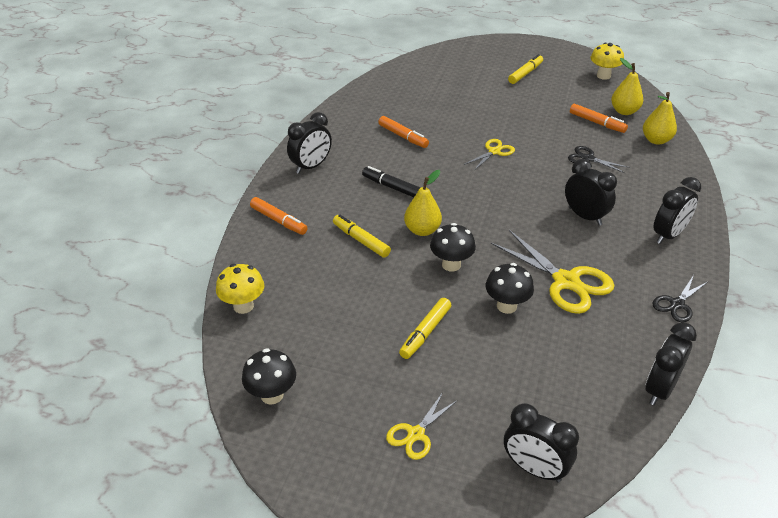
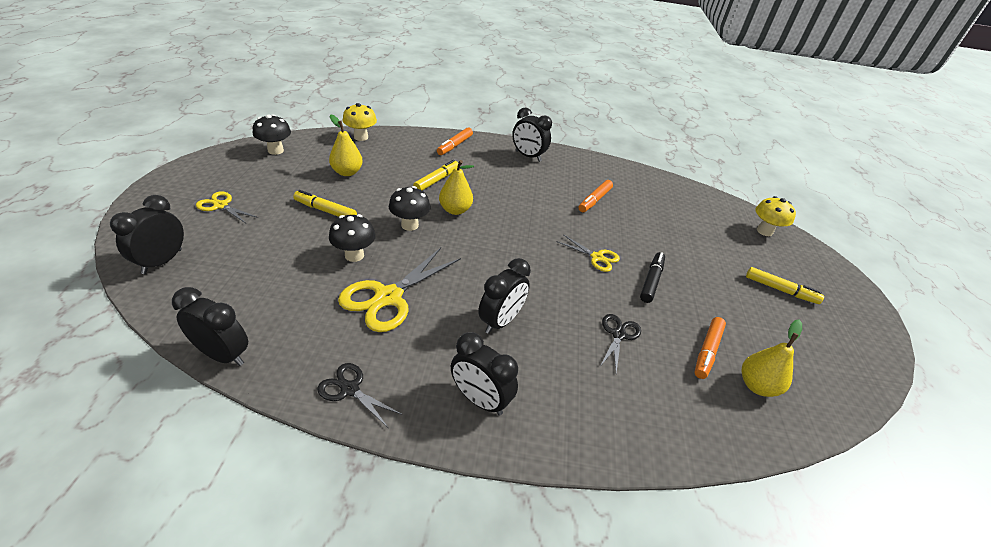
camera: 75 degrees right, 0 degrees up
(392, 187) = (513, 194): black marker -> black marker (651, 281)
(603, 76) = (840, 371): yellow mushroom -> yellow mushroom (764, 231)
(656, 140) = (700, 416): yellow pear -> yellow pear (347, 172)

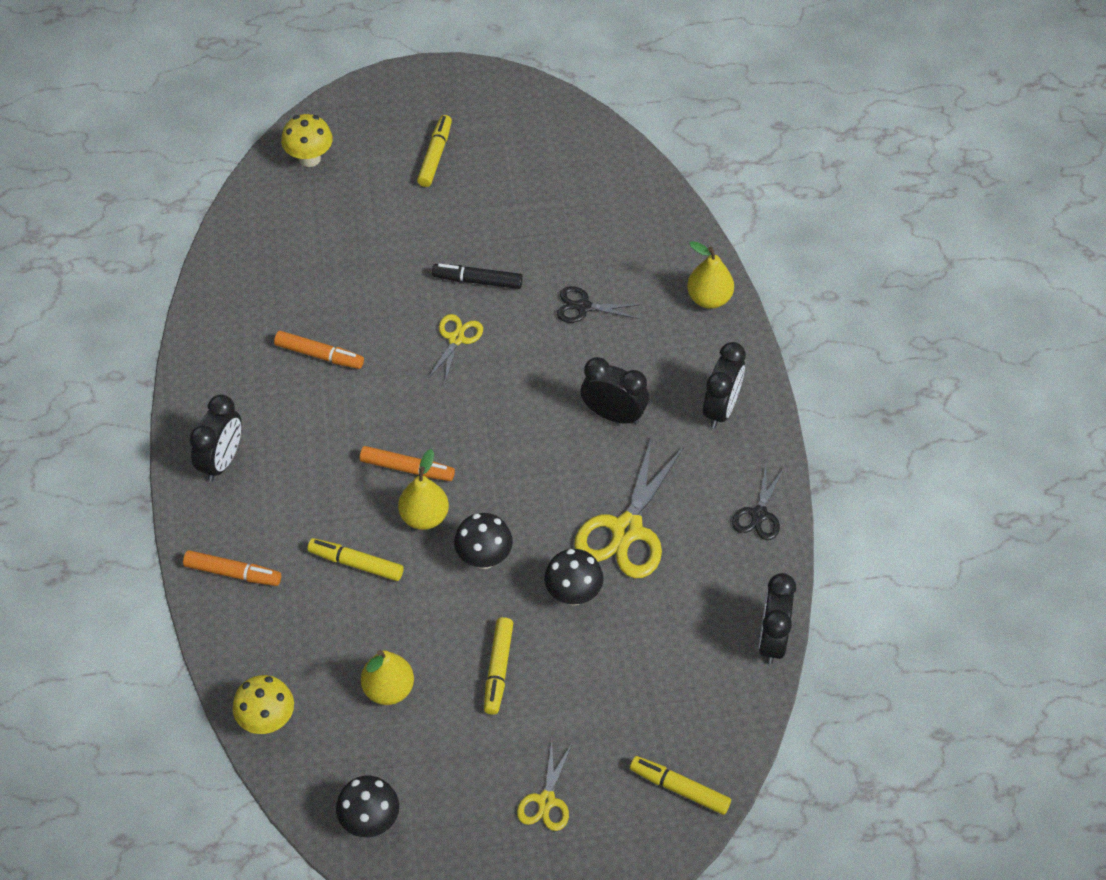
camera: 100 degrees left, 15 degrees up
(162, 261) = (679, 788): black clock -> yellow marker
(388, 297) = (627, 530): yellow scissors -> yellow scissors turned 90 degrees clockwise
(707, 351) = (571, 230): orange marker -> orange marker (407, 468)
(757, 385) = (600, 192): yellow pear -> yellow pear (709, 298)

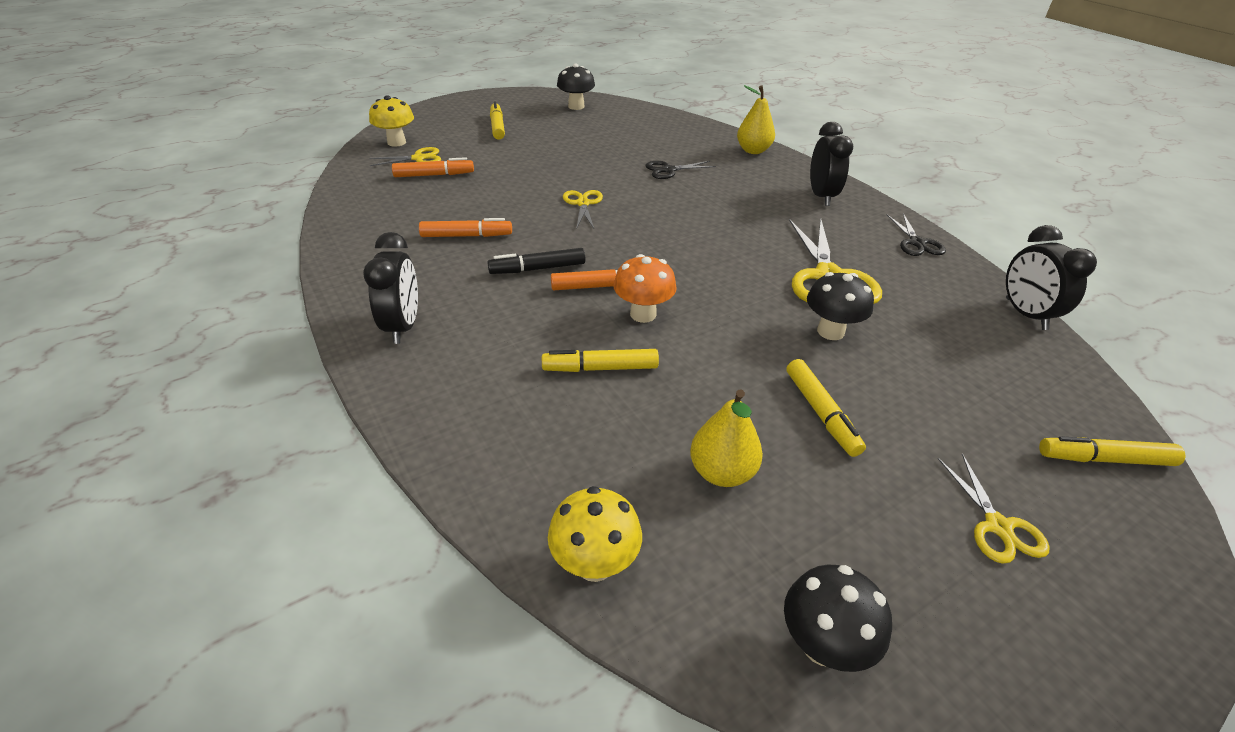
camera: 25 degrees left, 15 degrees down
(233, 573) = (463, 416): orange marker -> orange marker (434, 175)
(322, 199) = (418, 158): none -> yellow scissors
(424, 516) = (643, 314): yellow pear -> orange mushroom
(477, 281) = (576, 173): black marker -> black marker (537, 269)
(484, 558) = (725, 328): black mushroom -> black mushroom (576, 106)
(613, 415) = (747, 216): black clock -> none

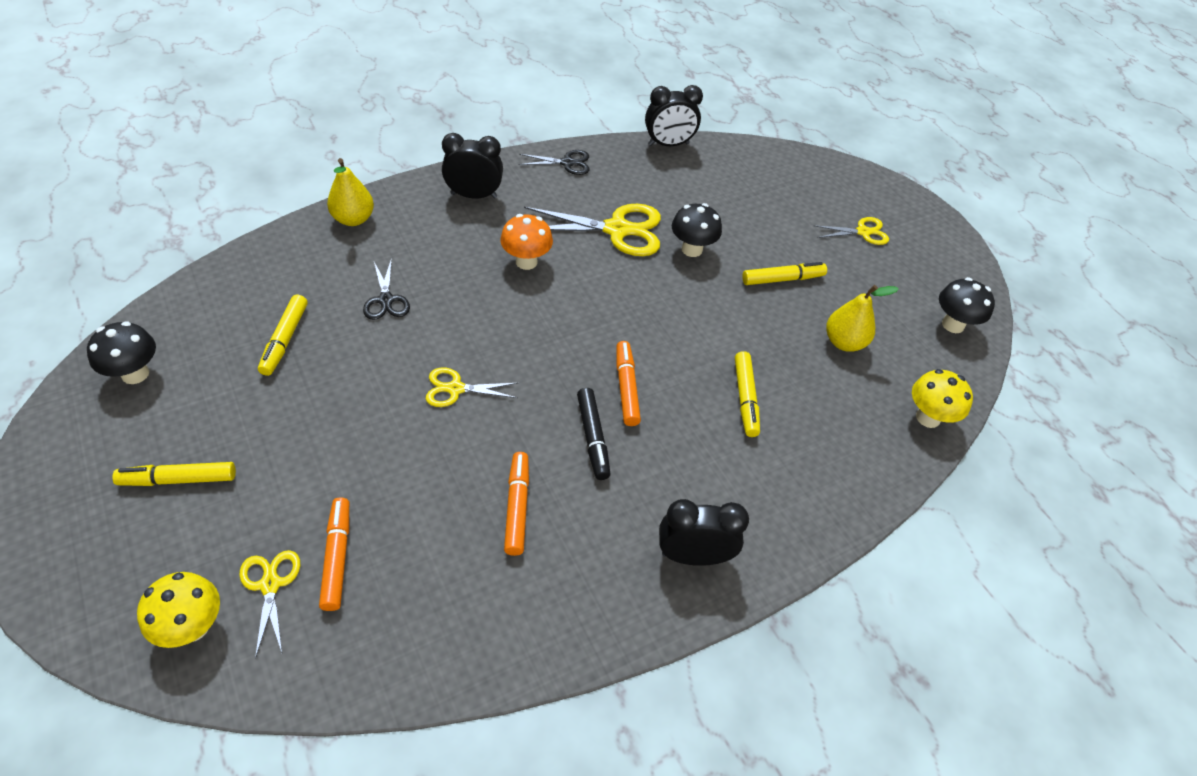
camera: 90 degrees left, 10 degrees up
(643, 314) = (671, 361): orange mushroom -> orange mushroom (526, 262)
(1104, 459) = (806, 171): yellow marker -> yellow marker (285, 340)

